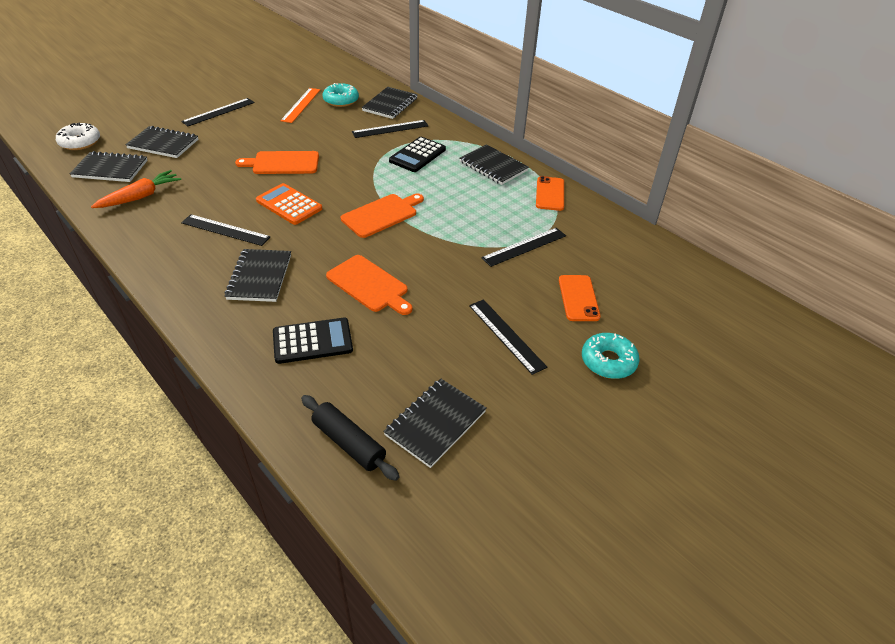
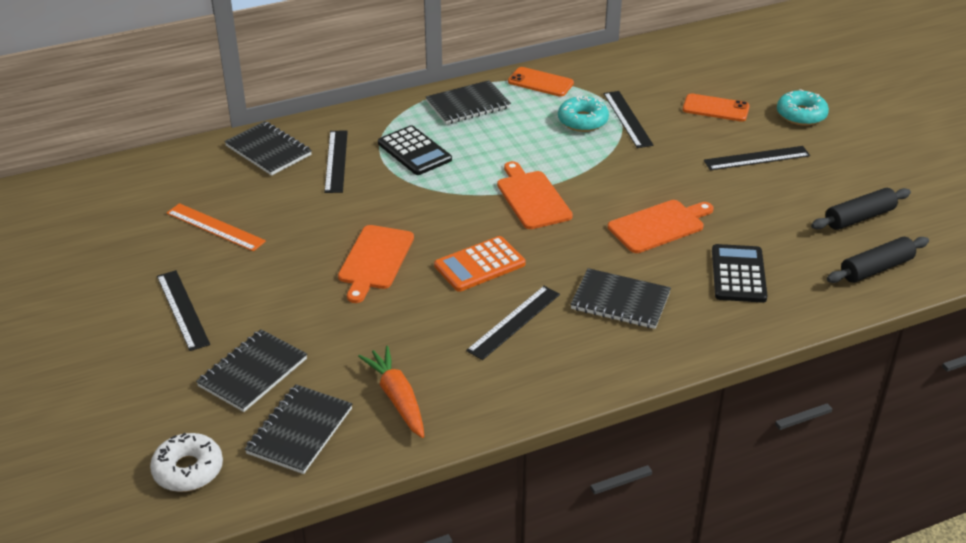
camera: 70 degrees left, 5 degrees down
(341, 100) = (227, 190): turquoise donut -> turquoise donut (582, 121)
(435, 423) = (859, 218): black notebook -> black rolling pin

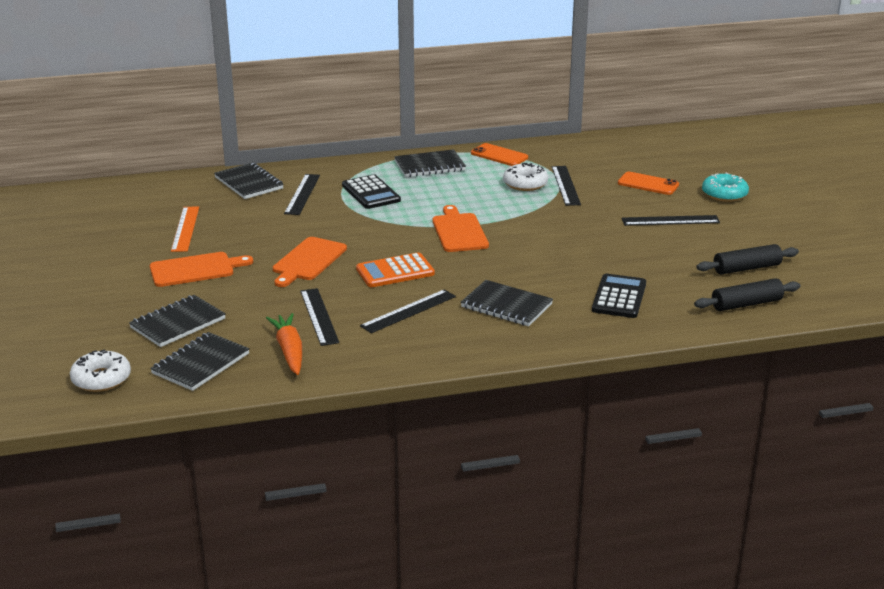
camera: 10 degrees right, 10 degrees down
(182, 309) = (137, 278): black ruler -> black ruler (319, 316)
(215, 227) = (185, 229): orange ruler -> orange ruler turned 45 degrees clockwise
(582, 121) = (525, 184): turquoise donut -> white donut
(659, 226) = (562, 259): orange cutting board -> orange cutting board (195, 269)

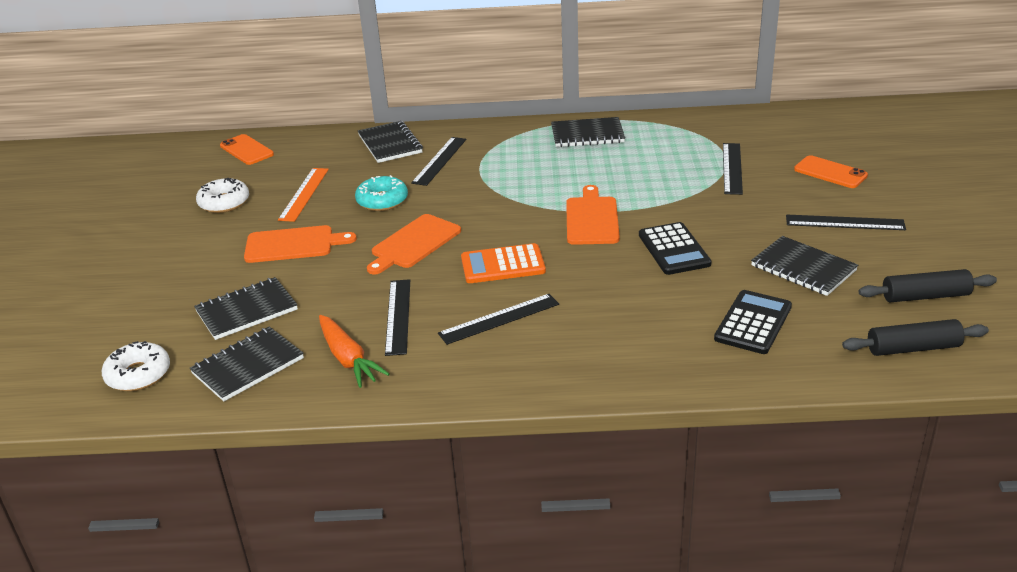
camera: 15 degrees right, 5 degrees up
(289, 351) = (348, 359): orange carrot -> orange carrot turned 150 degrees clockwise
(371, 193) = (512, 164): black calculator -> black calculator (673, 249)
(499, 155) = (668, 126): orange phone -> orange phone (246, 150)
(506, 306) = (614, 322): black notebook -> black notebook (803, 268)
(525, 184) = (686, 163): white donut -> white donut (224, 202)
(724, 194) = (921, 192): turquoise donut -> turquoise donut (382, 201)

